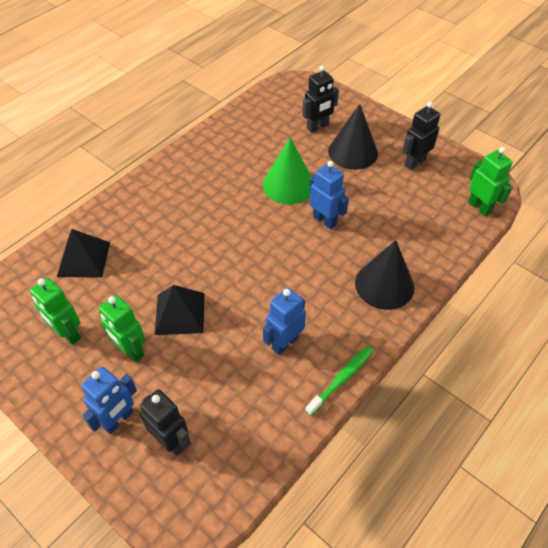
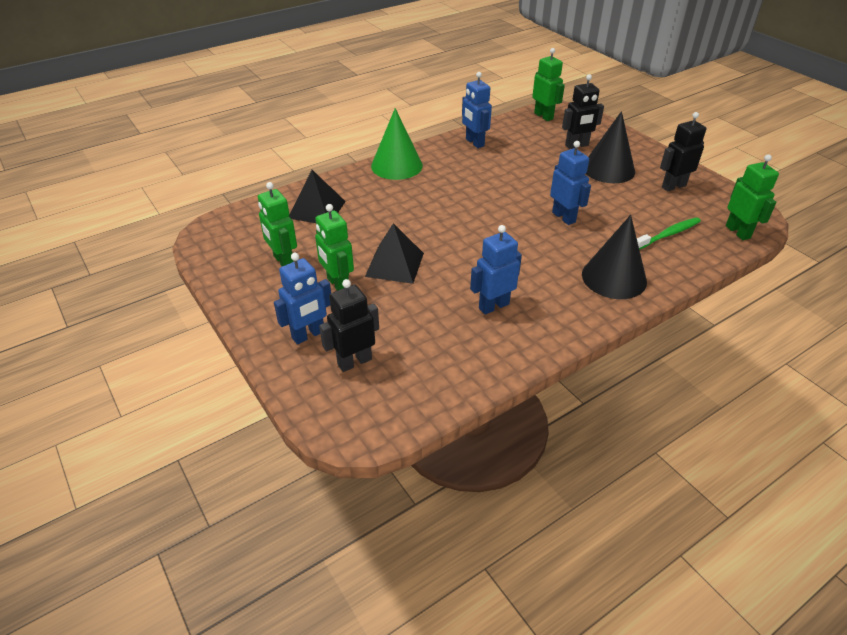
camera: 15 degrees right, 10 degrees down
(171, 441) = (354, 361): black robot -> black robot turned 90 degrees counterclockwise
(219, 140) = (474, 142): none -> blue robot
(278, 93) = (543, 116): none -> green robot
(288, 185) = (534, 185): green cone -> green cone (396, 165)
(341, 379) = (545, 346): green toothbrush -> green toothbrush (668, 234)

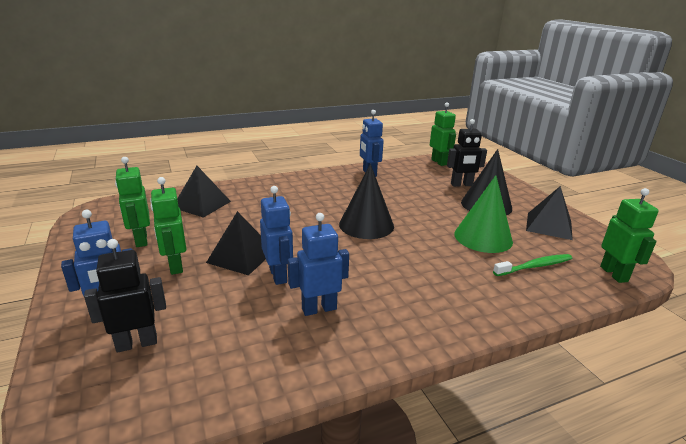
camera: 10 degrees right, 15 degrees down
(396, 165) = (292, 181): green cone -> green cone (483, 237)
(564, 217) = (428, 238): blue robot -> blue robot (278, 275)
(614, 278) = (463, 299): black cone -> black cone (366, 225)
(673, 186) = (549, 226): black robot -> black pyramid

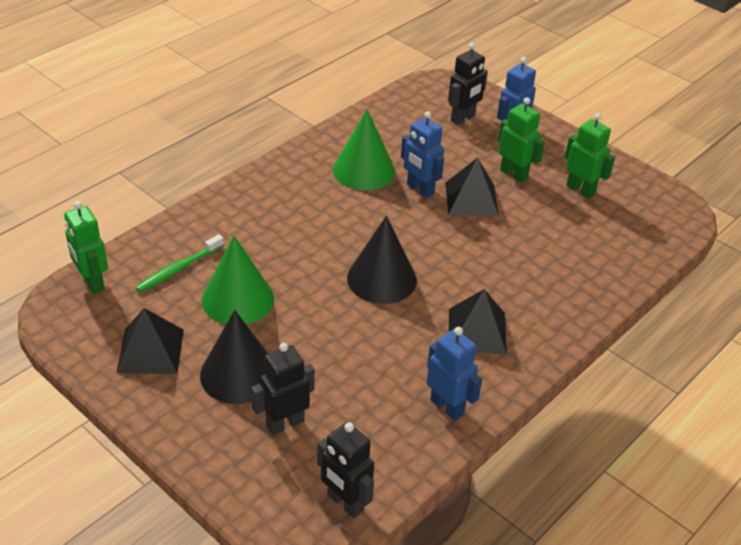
camera: 155 degrees right, 15 degrees up
(202, 204) = (593, 254): black pyramid -> black pyramid (477, 331)
(319, 308) = (364, 170): blue robot -> green cone
(439, 162) = (345, 503): green robot -> black robot

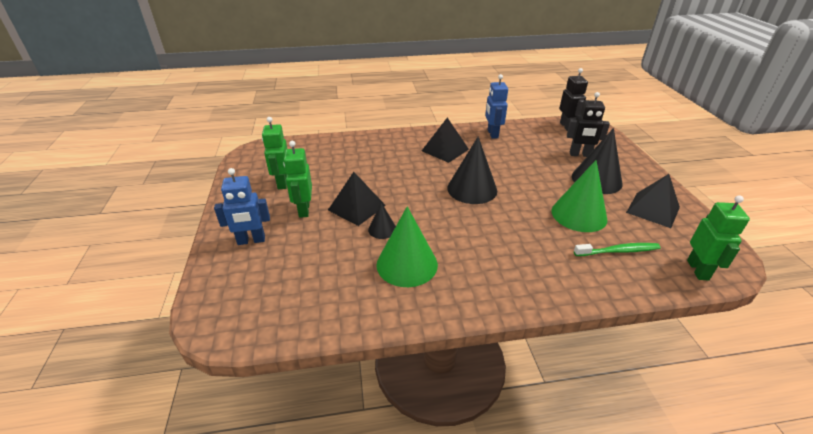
camera: 140 degrees left, 5 degrees down
(420, 189) = (382, 229): blue robot -> black cone
(463, 118) = (264, 272): black robot -> none

